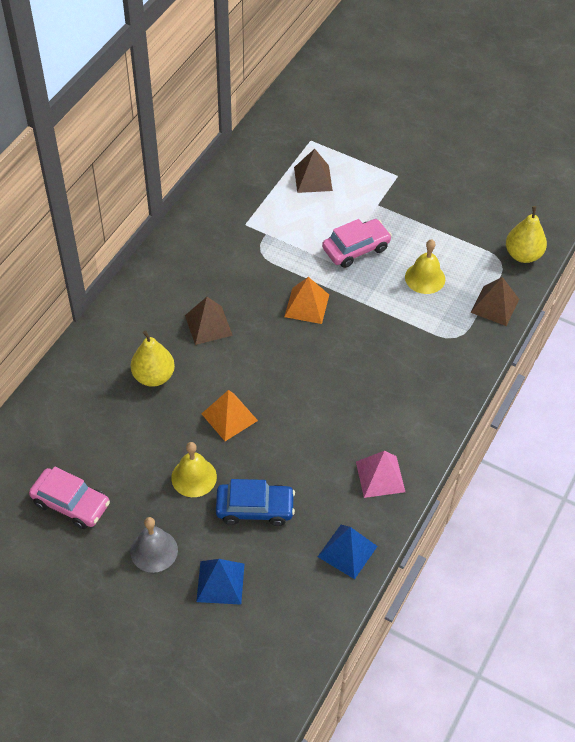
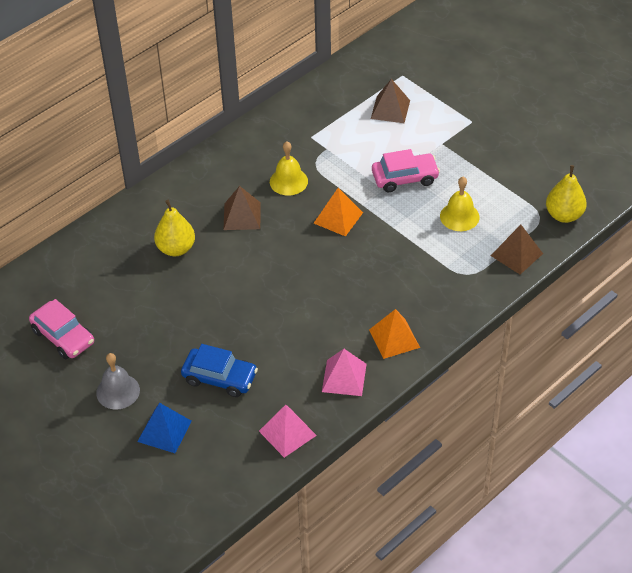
camera: 20 degrees right, 5 degrees down
(194, 477) = (177, 339): yellow bell -> yellow bell (288, 181)
(229, 417) = (229, 297): orange pyramid -> orange pyramid (394, 338)
(347, 551) = (287, 433): blue pyramid -> pink pyramid

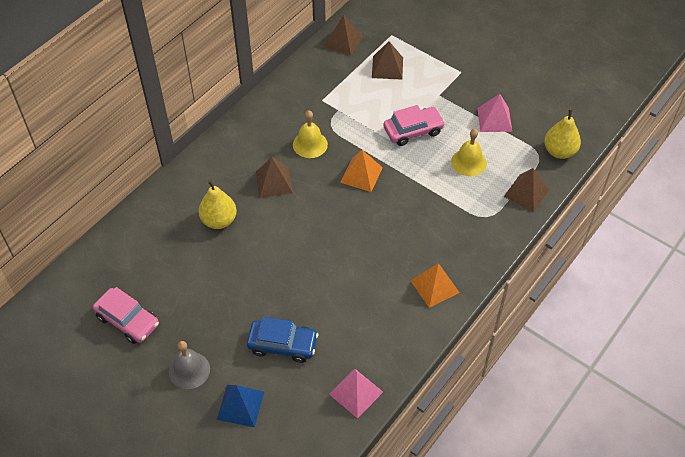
camera: 10 degrees left, 5 degrees up
(344, 377) = (397, 330): pink pyramid -> pink pyramid (494, 119)
(347, 77) = (343, 41): none -> brown pyramid

